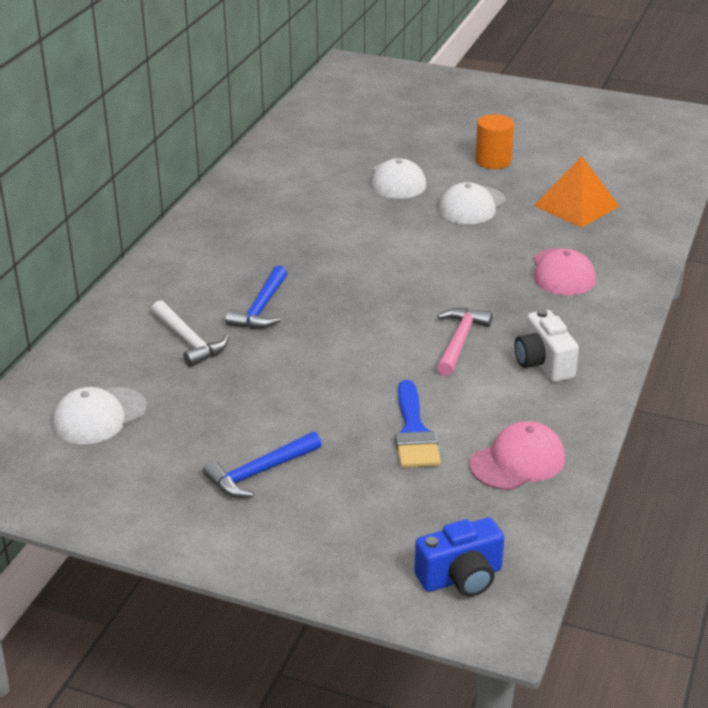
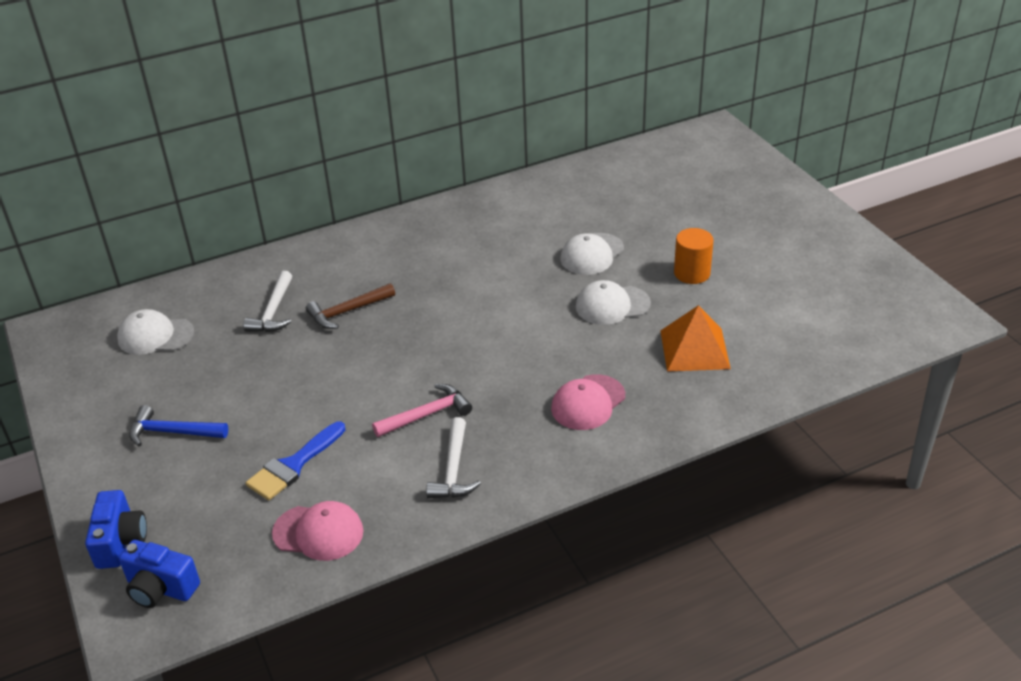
camera: 45 degrees right, 5 degrees up
(261, 308) = (347, 311): blue hammer -> brown hammer
(362, 572) = (120, 541): none -> blue camera
(543, 363) = (453, 469): white camera -> white hammer

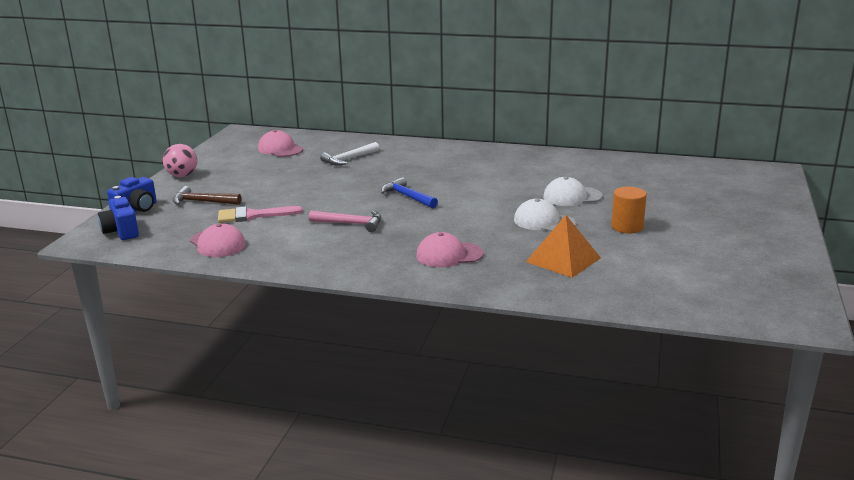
camera: 40 degrees right, 15 degrees down
(89, 450) = (182, 176): none -> pink ball
(155, 336) = (280, 149): white cap -> pink cap
(173, 432) = (225, 183): blue hammer -> blue hammer (407, 197)
(293, 465) = (253, 215): blue brush -> pink brush
(347, 311) = (385, 172): brown hammer -> brown hammer (202, 202)
(453, 469) = (324, 249): white hammer -> none

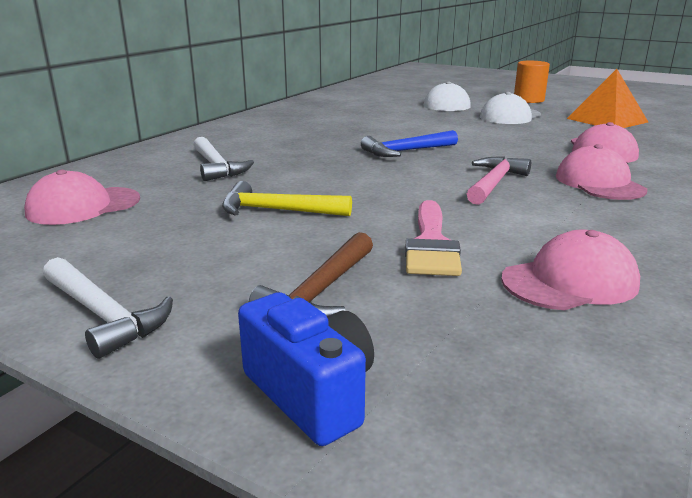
camera: 75 degrees left, 0 degrees up
(121, 231) = (480, 422): blue camera -> none
(182, 176) = (103, 315): pink ball -> white hammer
(286, 182) = (277, 211): none -> yellow hammer
(365, 252) = (599, 183): none -> pink cap

